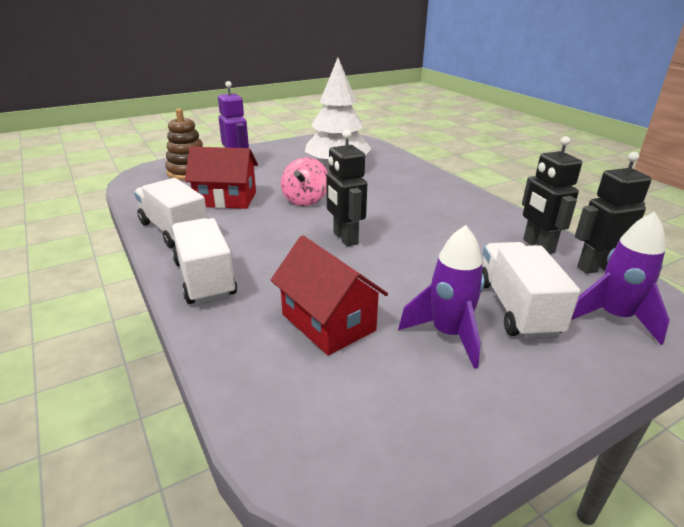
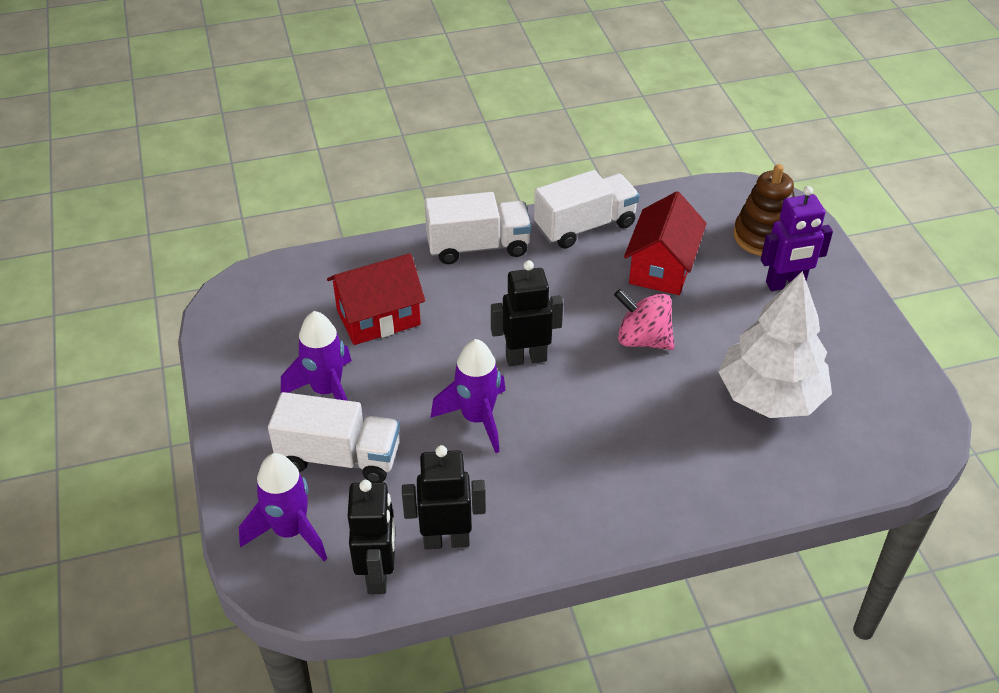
camera: 105 degrees right, 15 degrees up
(421, 250) = (477, 418): none -> purple rocket

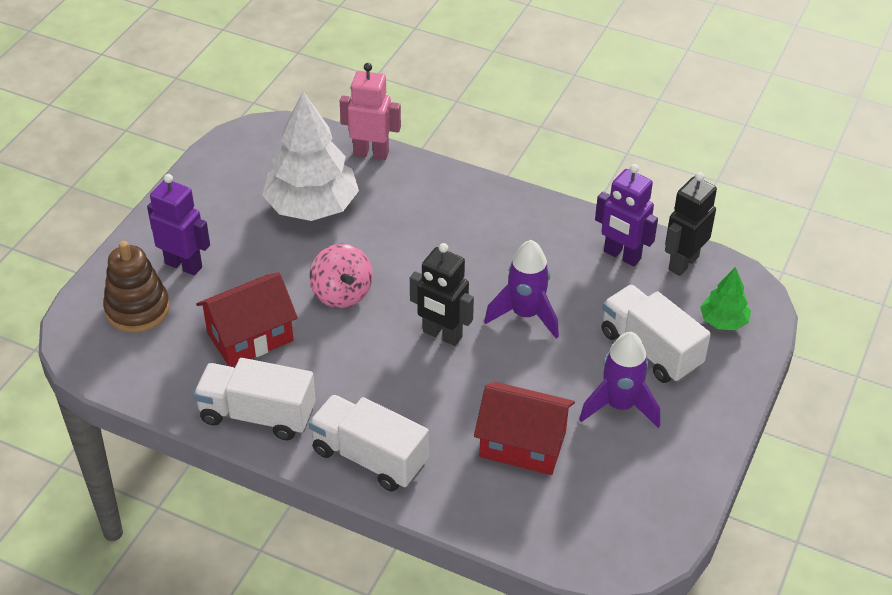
camera: 140 degrees left, 0 degrees up
(290, 531) = (723, 321): purple rocket -> green tree
(446, 540) = (622, 255): black robot -> purple robot
(802, 489) = (371, 153): none -> pink robot

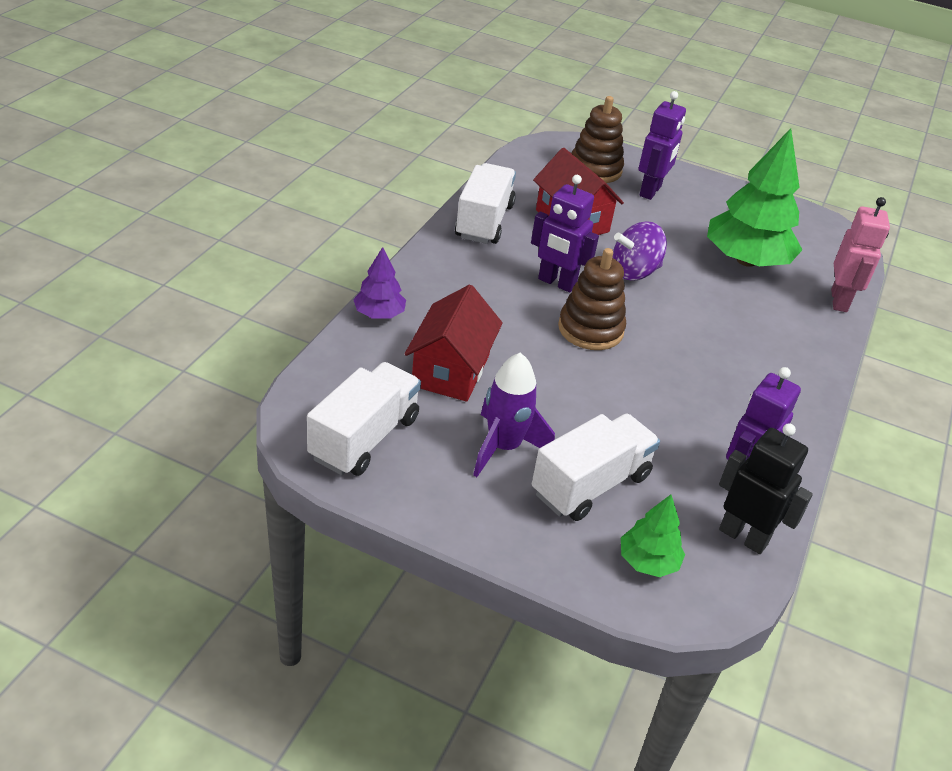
camera: 85 degrees right, 5 degrees down
(312, 207) = (746, 260): white tree -> green tree
(342, 293) = (634, 272): pink spinning top -> purple spinning top
(368, 356) = (556, 283): none -> purple robot
(369, 457) = (437, 276): white truck -> white truck (364, 438)
(442, 335) = (590, 329): black robot -> brown stacking toy
(443, 506) = (379, 314): none -> purple tree
(525, 315) = (628, 389): purple rocket -> none

